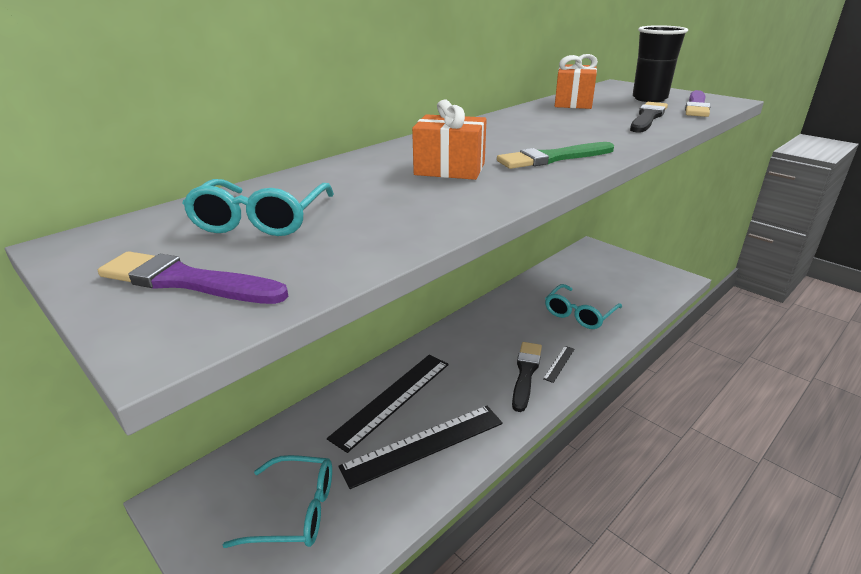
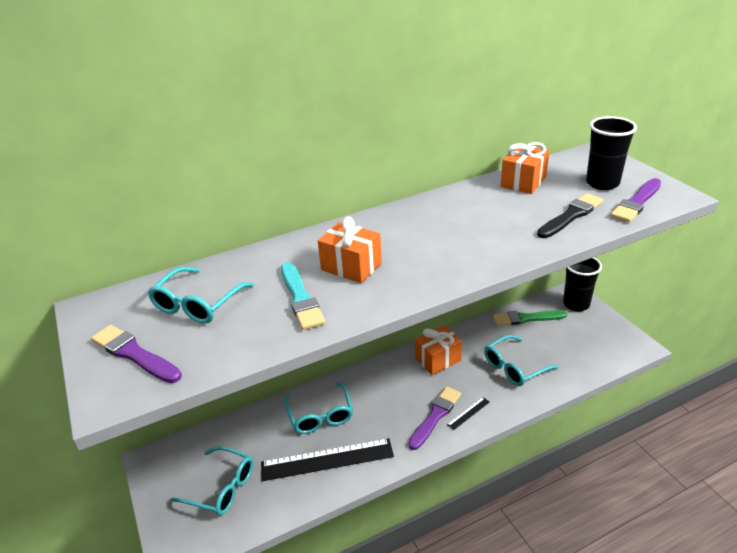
camera: 20 degrees right, 5 degrees up
(392, 399) = (320, 416): black ruler -> turquoise glasses
(409, 199) = (301, 298): none -> turquoise brush
(497, 320) = (438, 359): none -> orange gift
(525, 373) = (435, 416): black brush -> purple brush
(553, 158) = (439, 265): green brush -> green brush (526, 318)
(602, 254) = (576, 304): none -> black cup

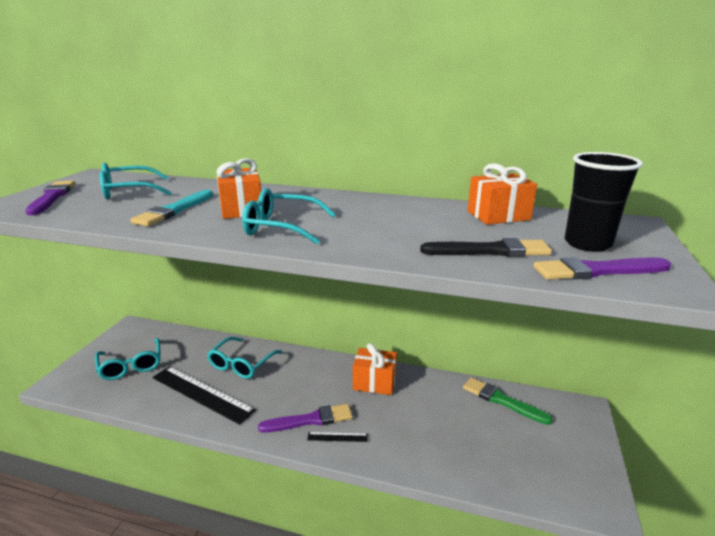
camera: 40 degrees right, 10 degrees down
(514, 367) = (430, 431): turquoise glasses -> turquoise glasses (280, 227)
(576, 304) = (577, 420): black cup -> none

